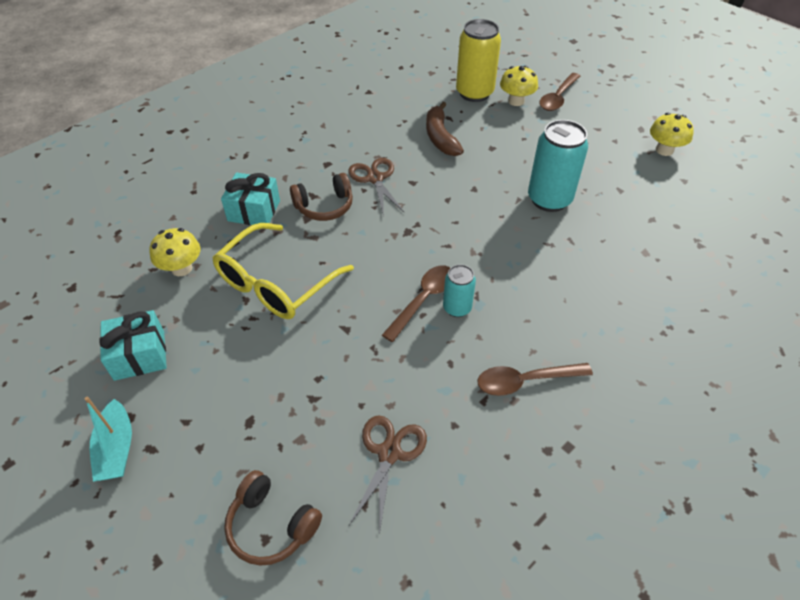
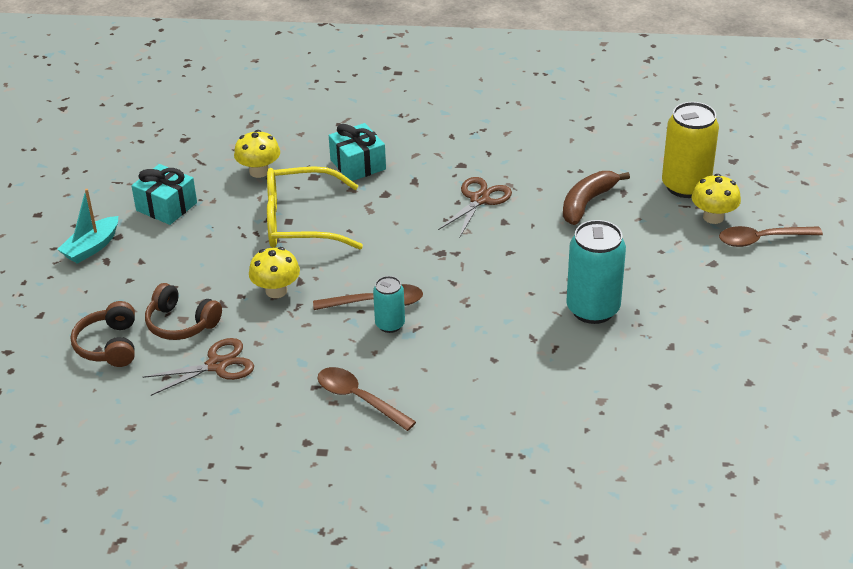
camera: 50 degrees right, 10 degrees down
(324, 206) = (410, 194): brown headphones -> brown headphones (181, 323)
(664, 150) = (781, 348): yellow mushroom -> yellow mushroom (276, 291)

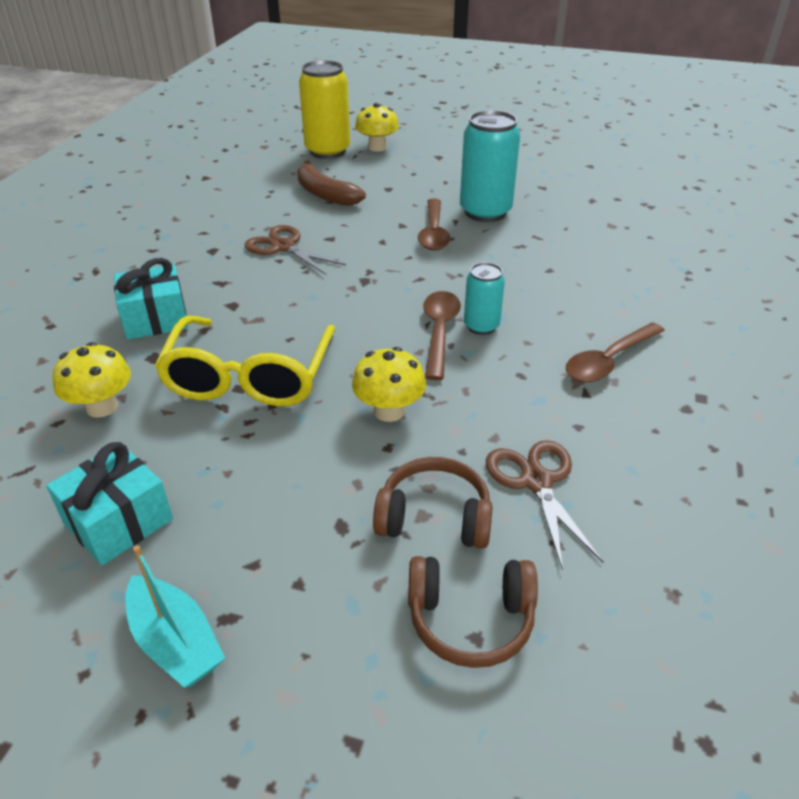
camera: 80 degrees left, 0 degrees up
(181, 323) = (434, 517): brown headphones -> brown headphones turned 120 degrees counterclockwise
(762, 239) = (416, 135): brown spoon -> brown spoon (433, 232)

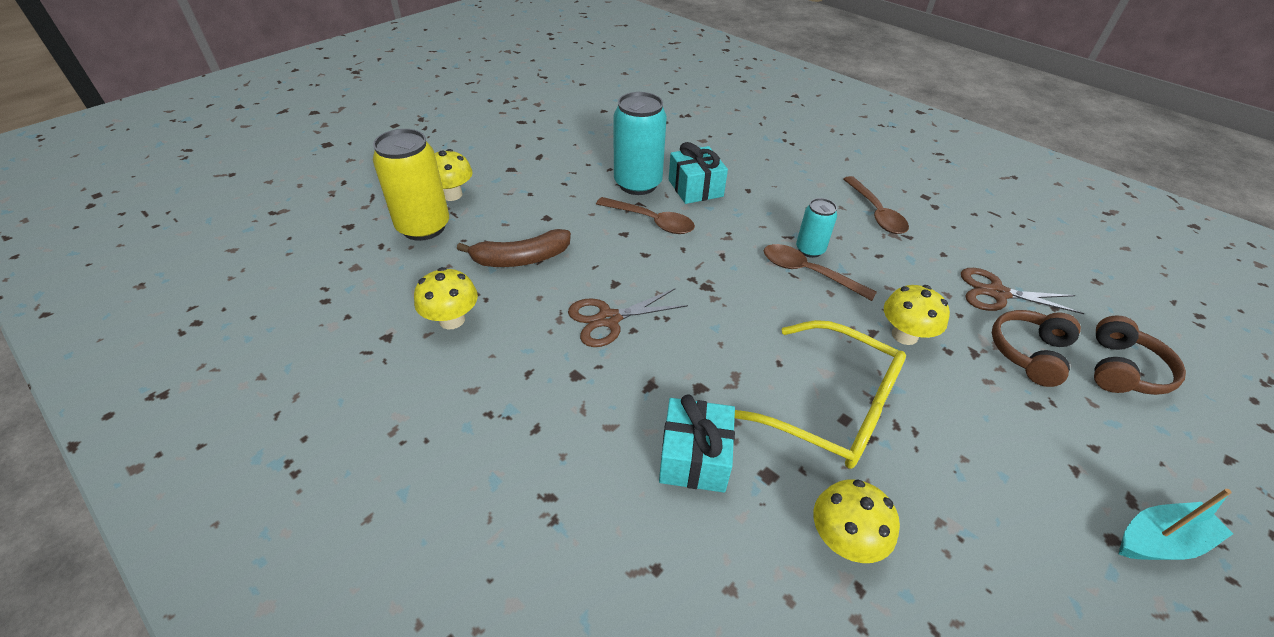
camera: 65 degrees left, 5 degrees up
(118, 521) = (1022, 556): turquoise gift -> turquoise gift (695, 188)
(237, 191) = (452, 320): none -> yellow mushroom

